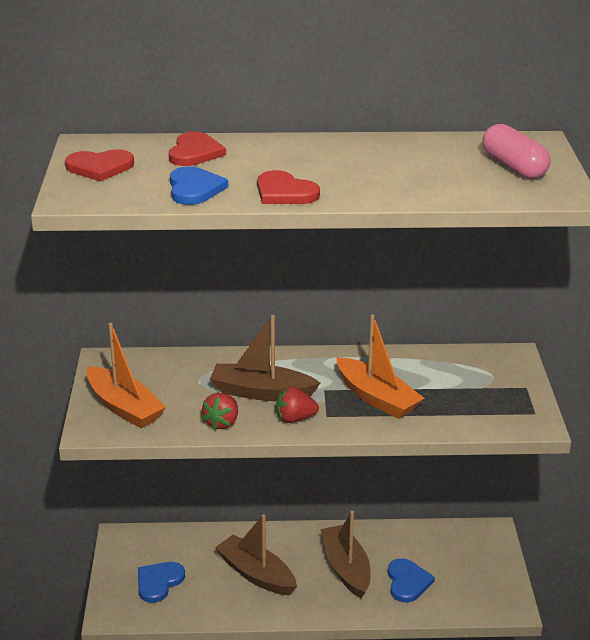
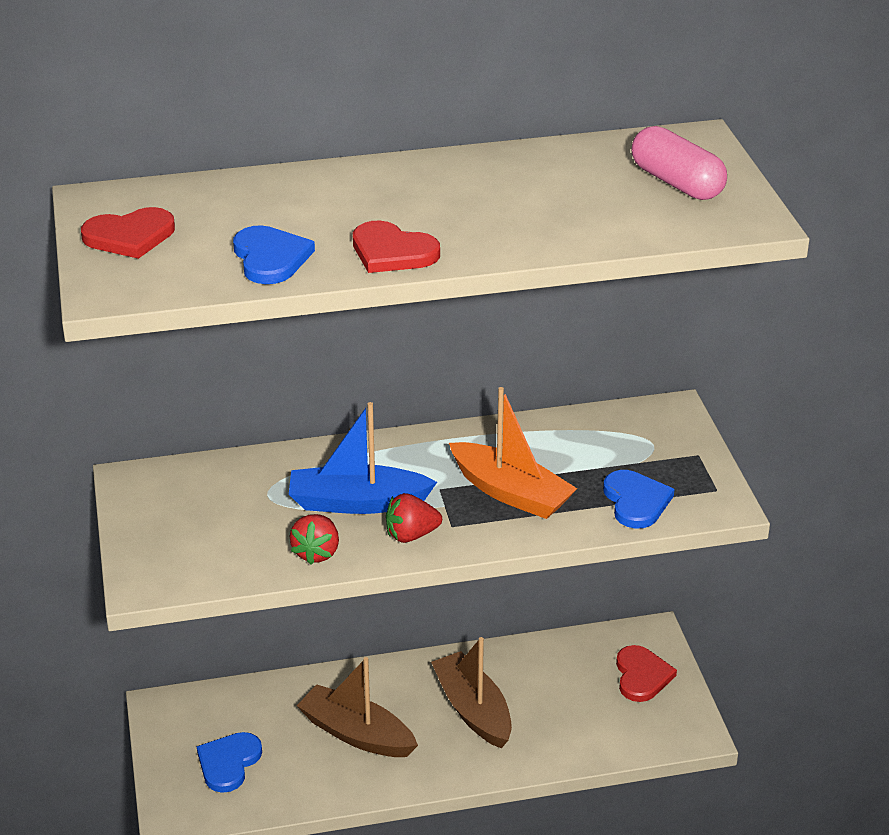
camera: 10 degrees left, 5 degrees up
(124, 407) = (178, 546): orange boat -> none
(195, 152) = (251, 200): red heart -> red heart (642, 676)
(261, 392) = (357, 502): brown boat -> blue boat
(407, 582) = (556, 718): blue heart -> blue heart (636, 501)

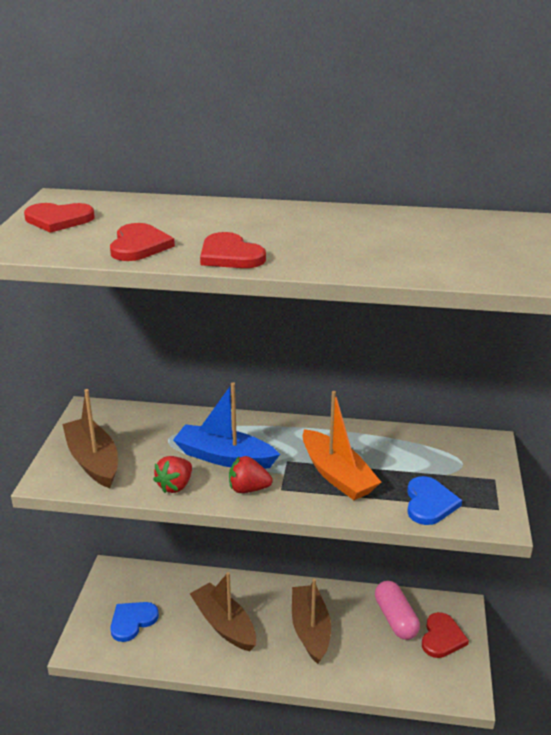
camera: 20 degrees right, 5 degrees down
(186, 546) = (93, 461): none -> brown boat
(270, 258) = (139, 245): blue heart -> red heart
(676, 183) = (489, 245): pink capsule -> pink capsule (395, 619)

